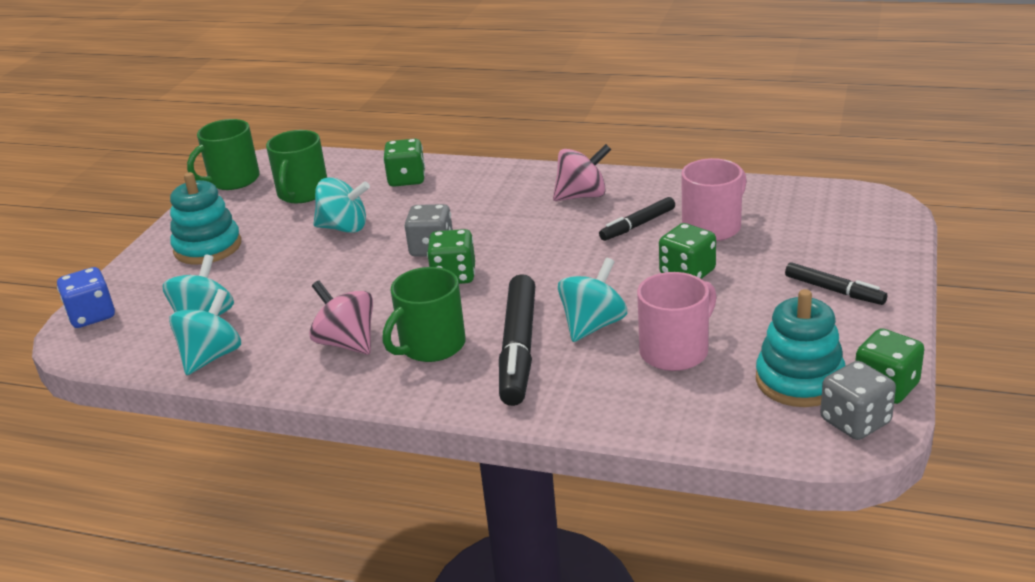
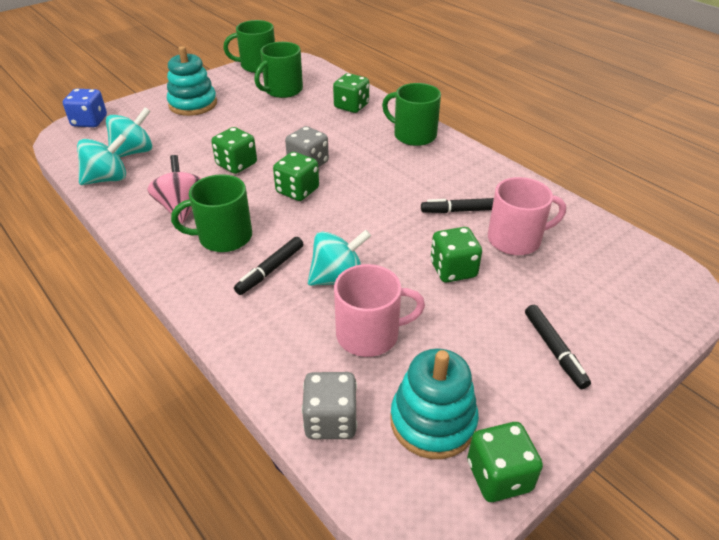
camera: 30 degrees right, 10 degrees up
(344, 228) = (277, 124): turquoise spinning top -> none
(351, 281) = (236, 164): none -> green dice
(510, 180) = (414, 135): none -> green mug
(519, 349) = (270, 270): black marker -> black marker, size x0.56
(582, 196) = (448, 168): pink spinning top -> none
(855, 421) = (435, 494): grey dice -> grey dice (331, 420)

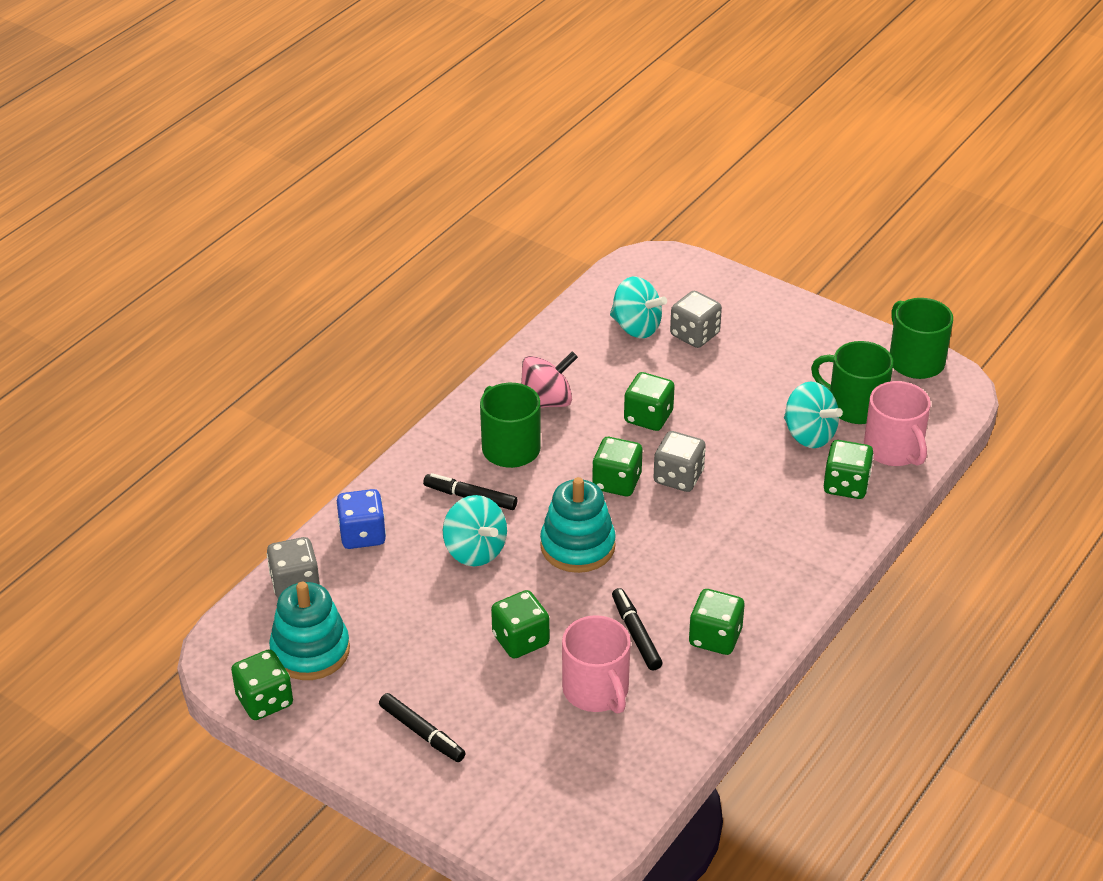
camera: 75 degrees right, 0 degrees up
(89, 121) = (683, 268): blue dice -> blue dice (362, 535)
(107, 179) = (575, 328): turquoise spinning top -> turquoise spinning top (809, 435)
(165, 130) = (694, 335): none -> grey dice
(193, 104) = (770, 336): turquoise stacking toy -> turquoise stacking toy (577, 546)
(369, 334) = (402, 590): pink mug -> pink mug (893, 449)
(414, 135) = (797, 563): green mug -> none
(473, 178) = (715, 637): none -> green dice
(554, 350) = (422, 733): black marker -> black marker turned 105 degrees counterclockwise

